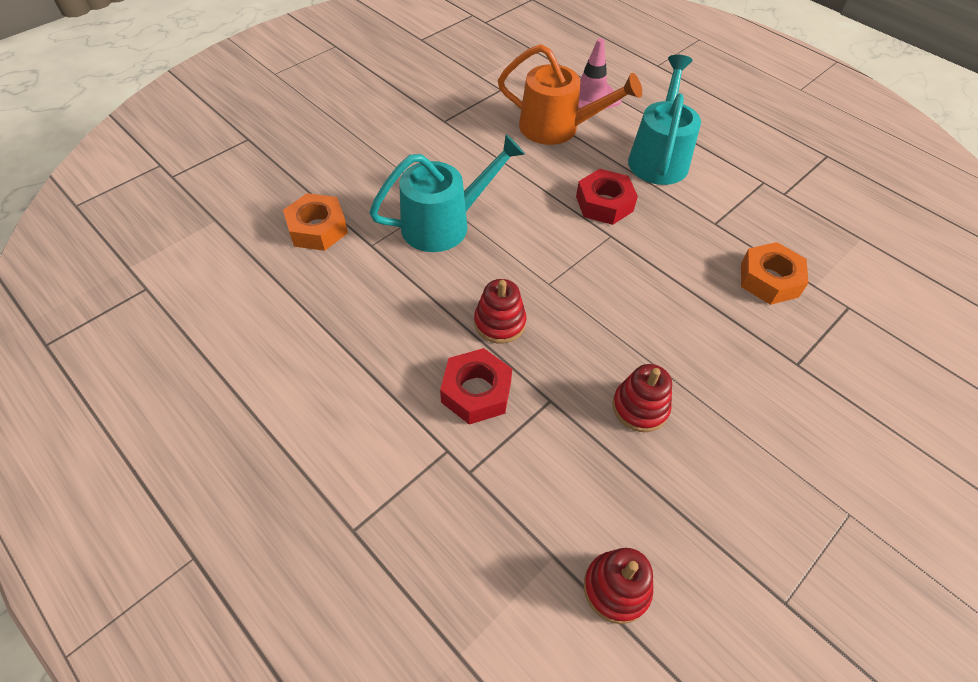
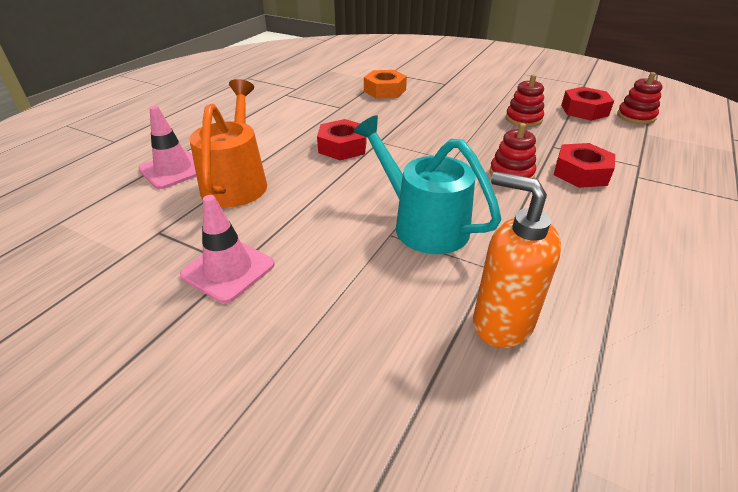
camera: 105 degrees left, 15 degrees down
(317, 229) = (502, 323): orange nut -> orange soap dispenser
(441, 116) = (228, 270): none -> pink traffic cone
(656, 516) = (584, 110): none -> red nut
(659, 157) = (268, 130): turquoise watering can -> none

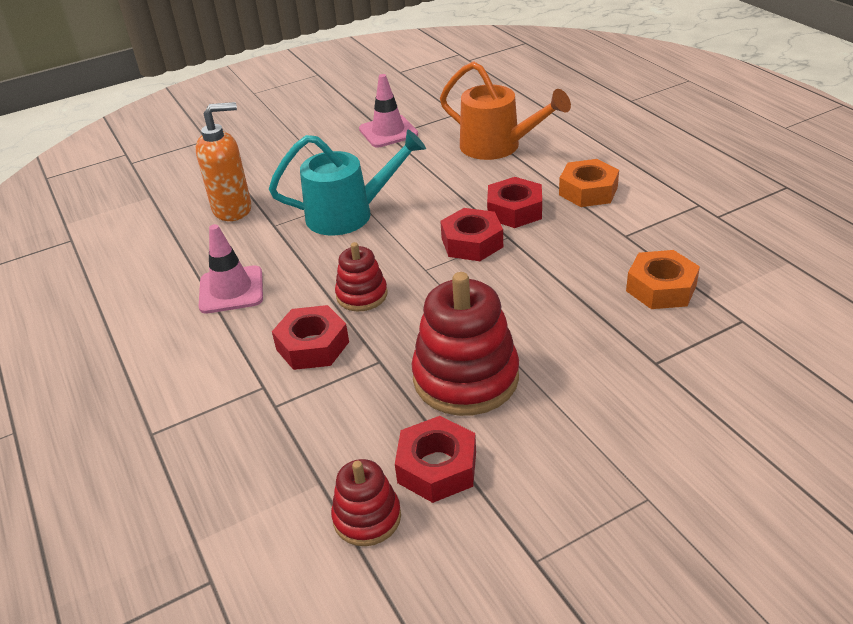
camera: 125 degrees right, 0 degrees up
(173, 170) = (546, 122): pink traffic cone -> pink traffic cone (231, 290)
(292, 127) = (588, 191): none -> orange nut
(401, 151) = (472, 242): none -> red nut
(523, 119) = (465, 378): red stacking toy -> red stacking toy, size x1.81

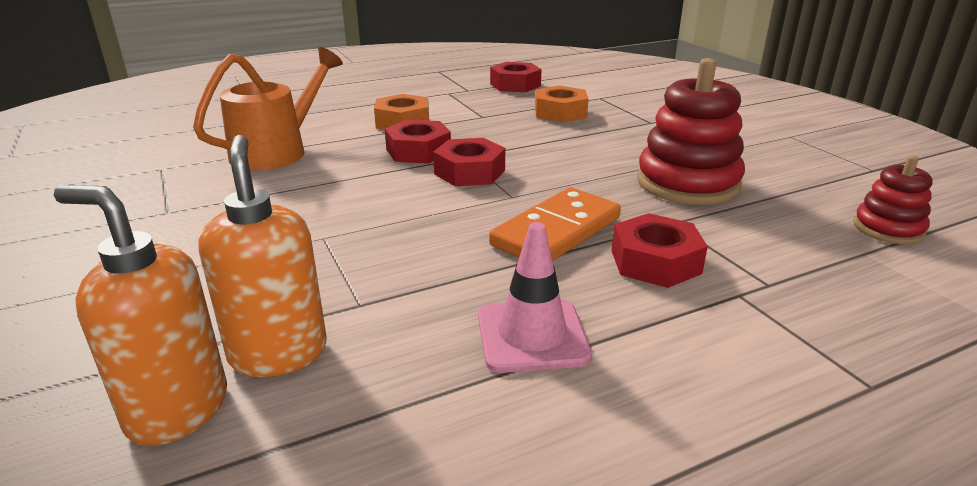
camera: 90 degrees left, 10 degrees down
(198, 194) = (177, 410): none -> orange soap dispenser
(350, 214) = (368, 240): turquoise watering can -> none
(362, 295) = (556, 231): red stacking toy -> orange domino
(388, 132) = (156, 212): pink traffic cone -> none
(437, 467) = (807, 198): red nut -> red nut (515, 85)

